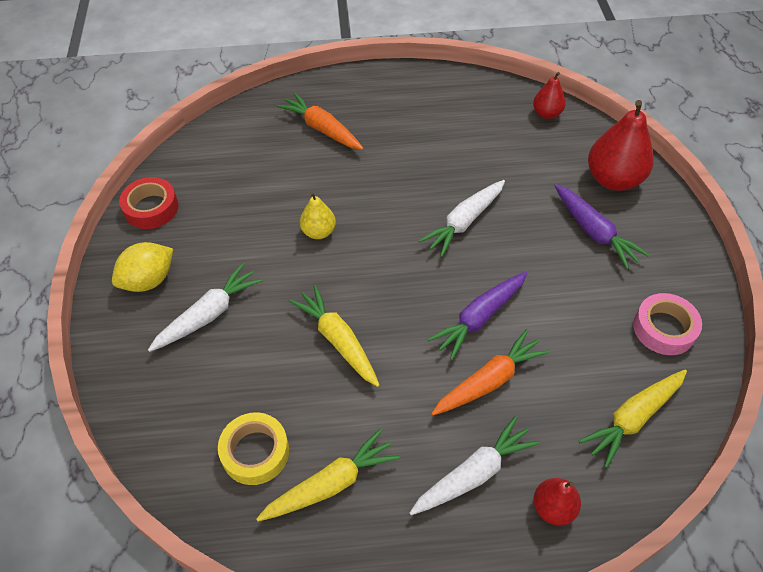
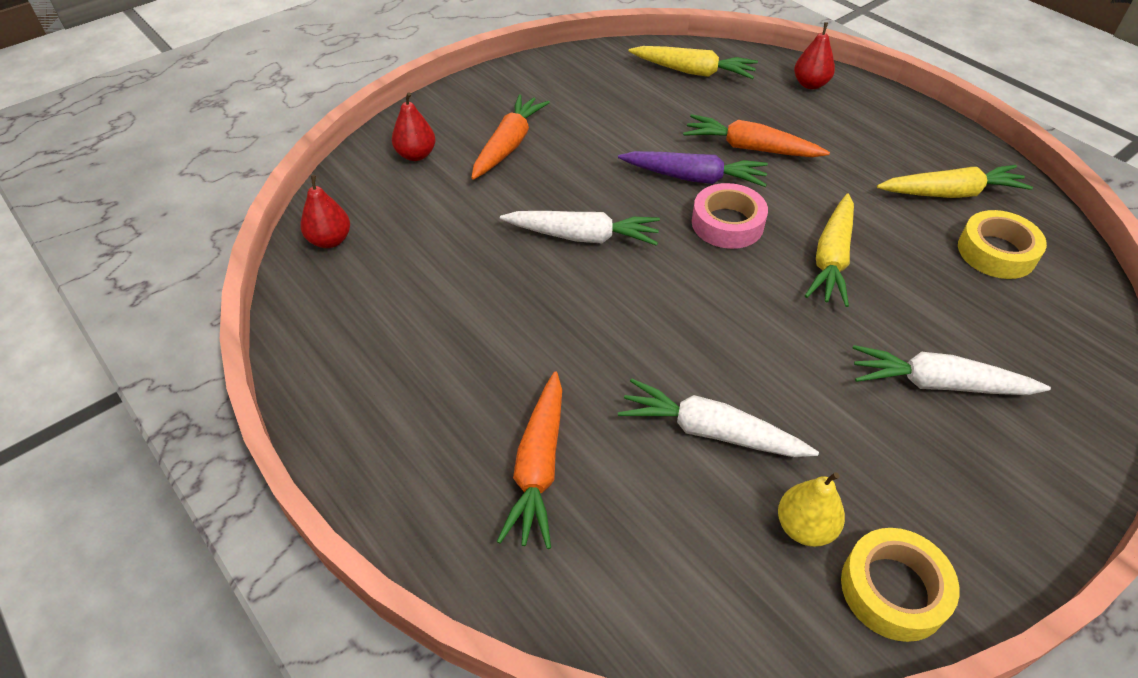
camera: 125 degrees left, 5 degrees down
(149, 280) = (980, 485): yellow lemon -> none
(151, 208) = (893, 589): red tape -> yellow tape
(318, 232) = (723, 354): yellow pear -> yellow pear (804, 527)
(331, 484) = (950, 193): yellow carrot -> yellow carrot turned 150 degrees clockwise
(473, 474) = (837, 126): white carrot -> white carrot (710, 431)
(594, 232) = (508, 145): purple carrot -> orange carrot
(613, 179) = (416, 155): red pear -> red pear, size x0.55
(664, 328) = (588, 79): pink tape -> pink tape (727, 223)

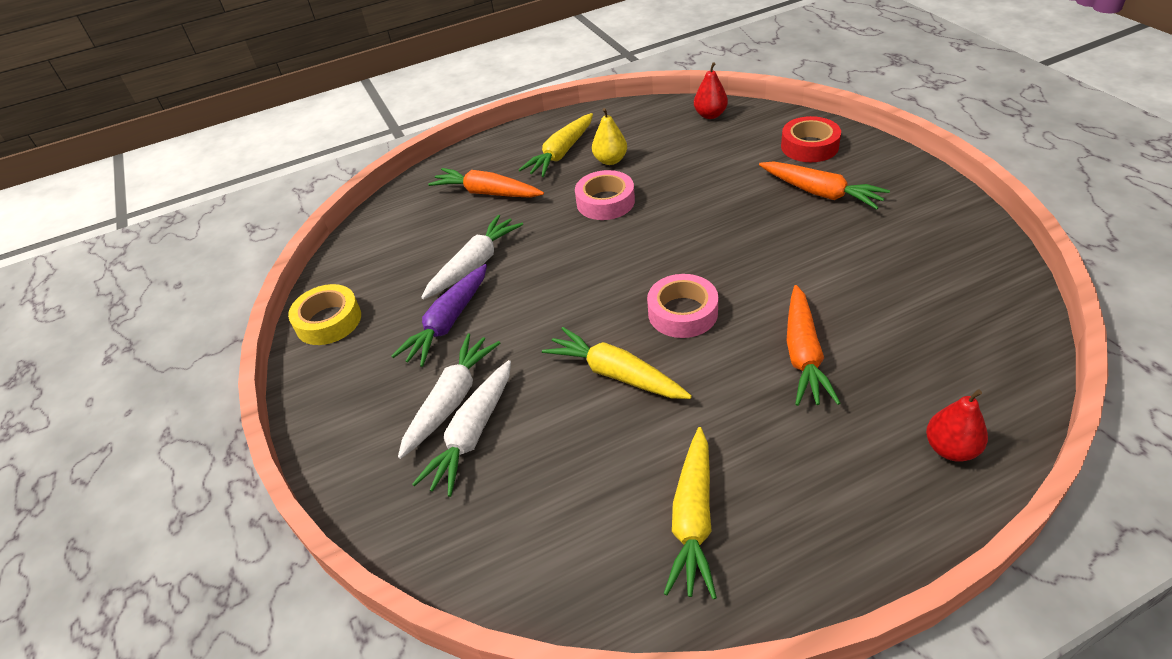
camera: 110 degrees right, 5 degrees down
(416, 155) = (809, 146): red pear -> red tape
(545, 316) = (605, 202): none -> pink tape
(583, 237) = (686, 225): white carrot -> white carrot (472, 434)
(693, 72) = (971, 336): yellow carrot -> yellow carrot (561, 153)
(694, 178) = (756, 302): purple carrot -> purple carrot (448, 323)
(750, 148) = (803, 355): orange carrot -> orange carrot turned 150 degrees clockwise
(804, 527) = (387, 292): yellow pear -> yellow pear (610, 160)
(996, 252) = (584, 520): yellow tape -> none

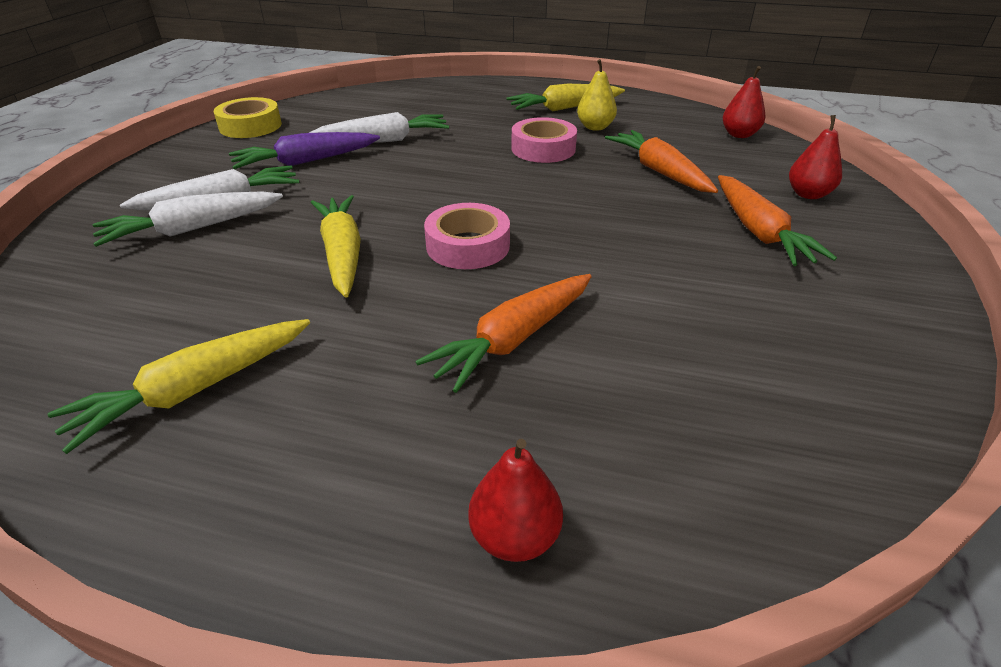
camera: 35 degrees right, 5 degrees down
(487, 193) = (469, 108): orange carrot -> orange carrot (659, 171)
(809, 146) = (808, 194): red tape -> red pear

